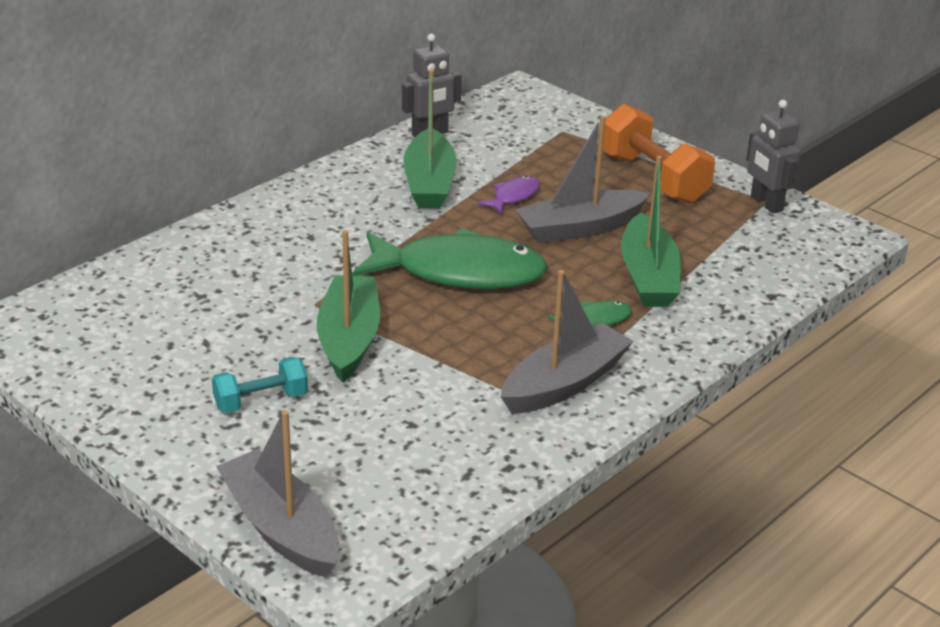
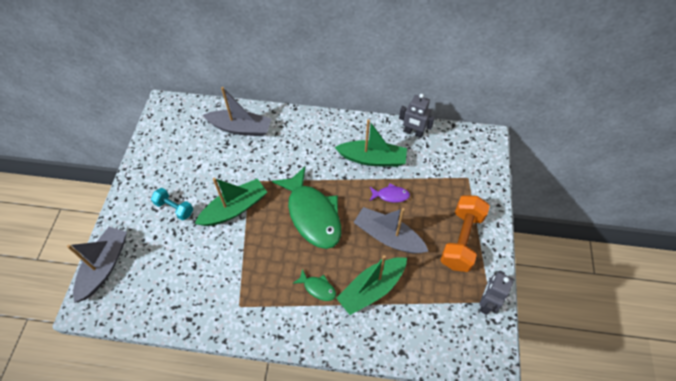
camera: 55 degrees right, 25 degrees up
(429, 183) = (372, 159): green boat -> green boat turned 135 degrees counterclockwise
(564, 383) = (261, 305): grey boat -> grey boat (240, 128)

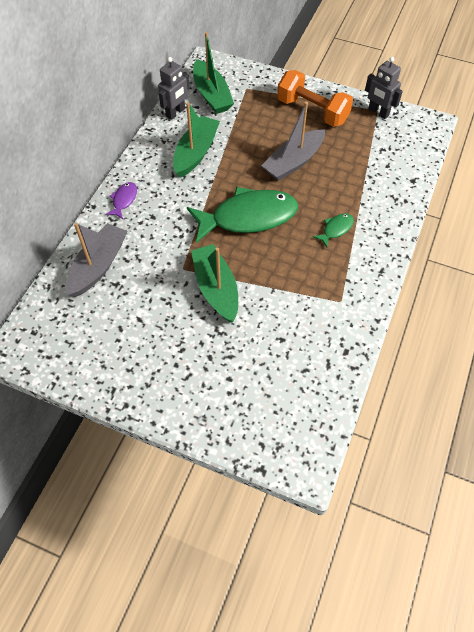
camera: 75 degrees left, 0 degrees up
(104, 266) = (255, 441): grey boat -> none
(174, 208) = (194, 352): turquoise dumbbell -> none
(371, 288) = (346, 187): green boat -> green boat (211, 95)
(390, 195) = (246, 149): purple fish -> purple fish (124, 200)

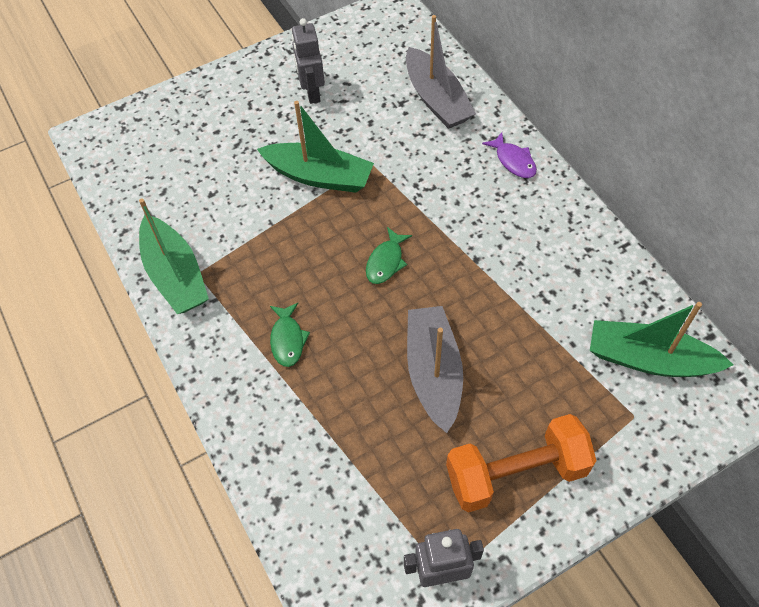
camera: 130 degrees right, 0 degrees up
(175, 113) = (638, 292): grey robot -> grey robot (312, 92)
(196, 153) = (539, 271): green boat -> green boat (175, 275)
(248, 217) = (386, 261): green fish -> green fish, size x0.43

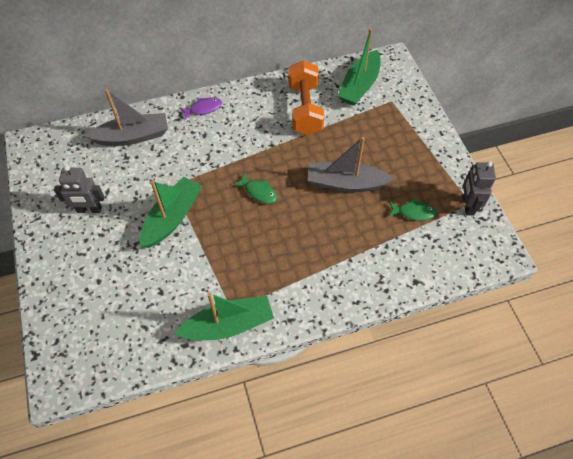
camera: 80 degrees left, 0 degrees up
(287, 339) = (303, 258): green fish -> green fish (413, 212)
(516, 473) = (416, 159): orange dumbbell -> orange dumbbell (305, 109)

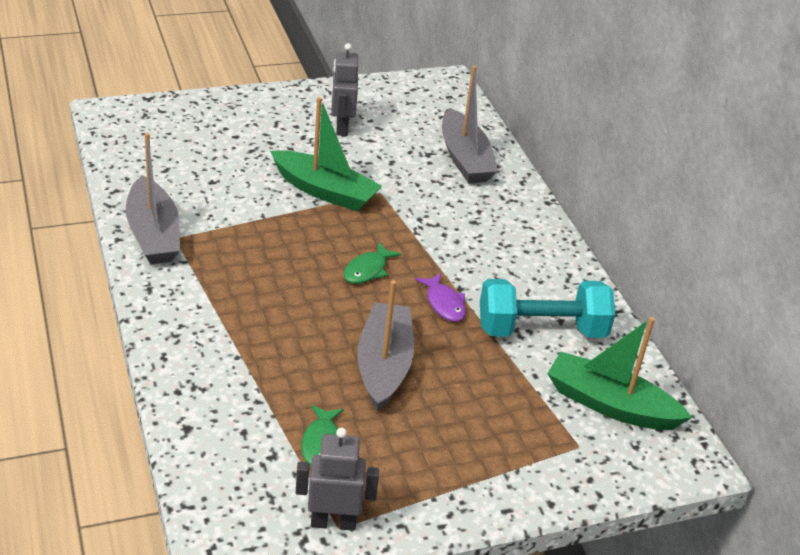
camera: 85 degrees right, 20 degrees down
(203, 109) = (526, 222): purple fish -> purple fish (444, 304)
(228, 325) = (153, 234): green boat -> grey boat
(305, 109) = (541, 330): orange dumbbell -> turquoise dumbbell

